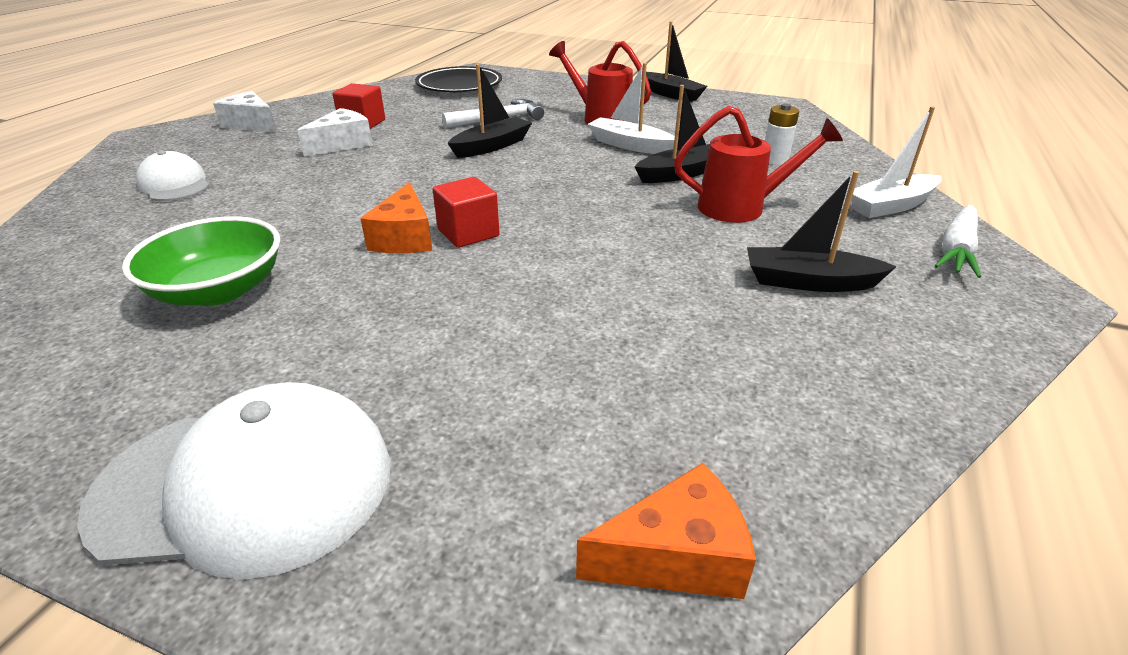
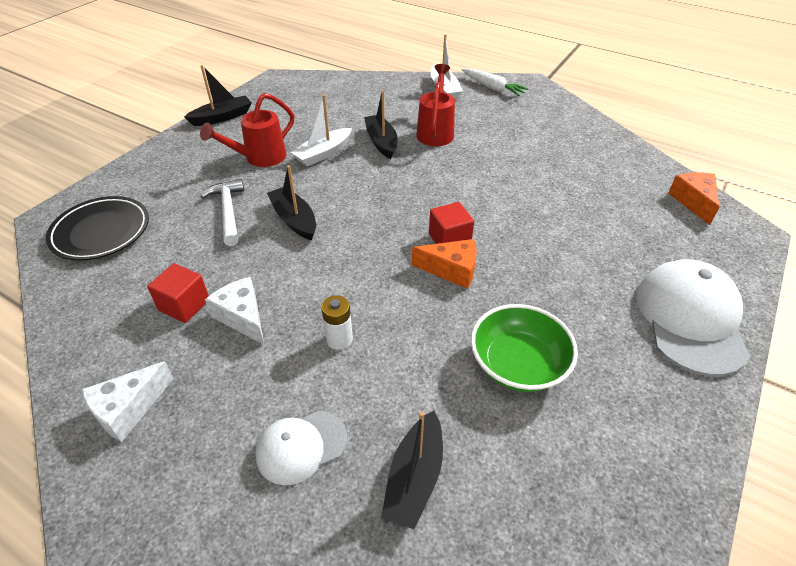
camera: 80 degrees left, 10 degrees up
(774, 160) = (372, 106): white battery -> white battery (339, 339)
(809, 282) = (518, 132): black boat -> black boat (414, 477)

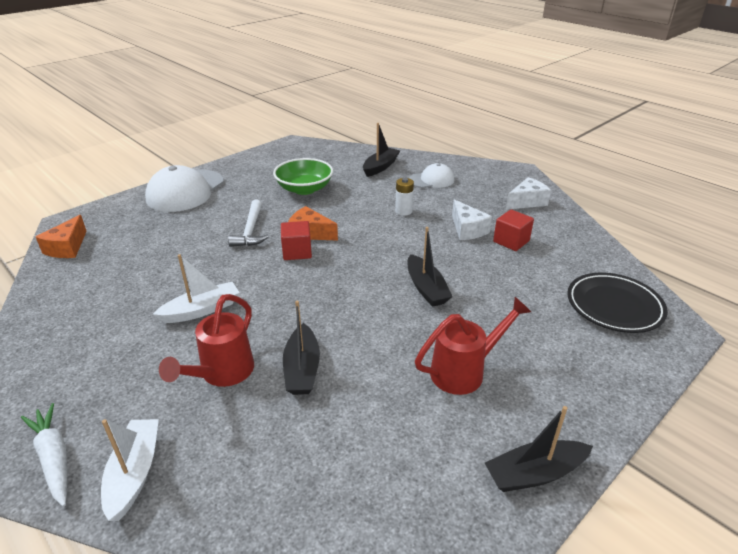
camera: 165 degrees left, 10 degrees down
(228, 211) = (492, 306): white hammer -> white hammer (250, 230)
(323, 153) = (382, 363): white boat -> white boat (202, 310)

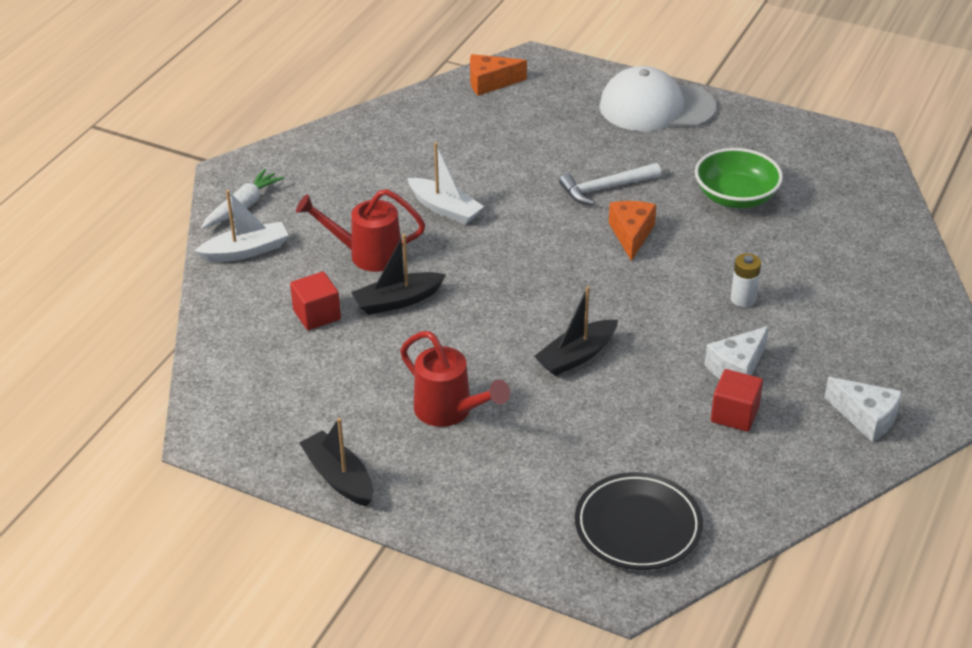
camera: 70 degrees right, 5 degrees up
(297, 252) = (585, 237): red cube -> red cube (317, 315)
(380, 167) = (858, 246): black boat -> none
(431, 180) = (858, 306): white cap -> none

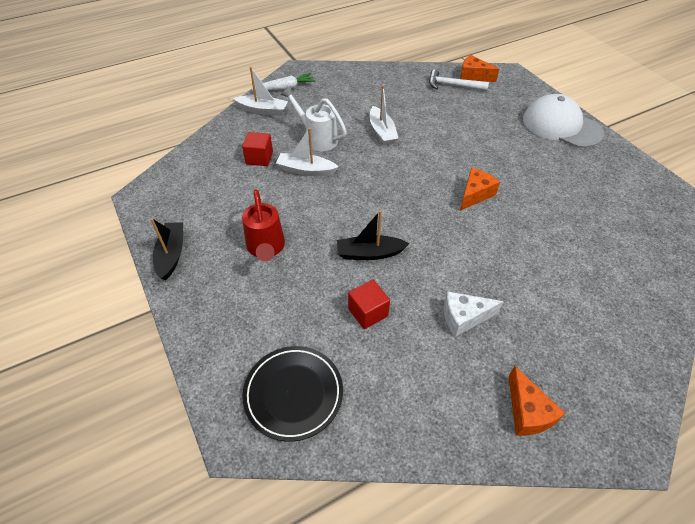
camera: 35 degrees right, 10 degrees up
(367, 255) = (317, 138): red watering can -> white watering can
(397, 301) = (306, 170): black boat -> white boat
(605, 188) = (485, 159): white hammer -> white hammer (453, 85)
(734, 414) = (432, 351): red cube -> red cube (368, 312)
(735, 197) = (566, 201): green bowl -> none
(743, 299) = (511, 271): white battery -> none
(866, 417) = (527, 412): white cheese -> orange cheese

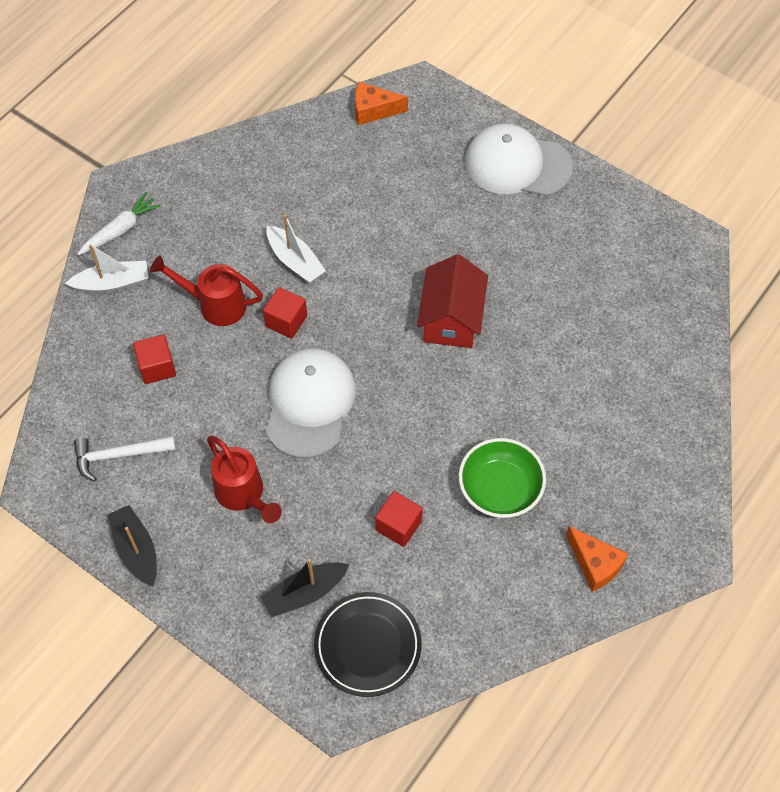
camera: 25 degrees left, 10 degrees up
(306, 170) = (228, 363): white boat -> none
(317, 138) = (215, 305): white watering can -> red watering can
(346, 210) = (309, 404): none -> white cap
(357, 160) = (286, 321): none -> red cube
(369, 253) = (366, 452): black boat -> black boat (304, 593)
(453, 85) = (353, 139): white hammer -> white hammer (118, 455)
(464, 317) = (500, 489): white cheese -> green bowl
(475, 194) = (451, 319): orange cheese -> red house

